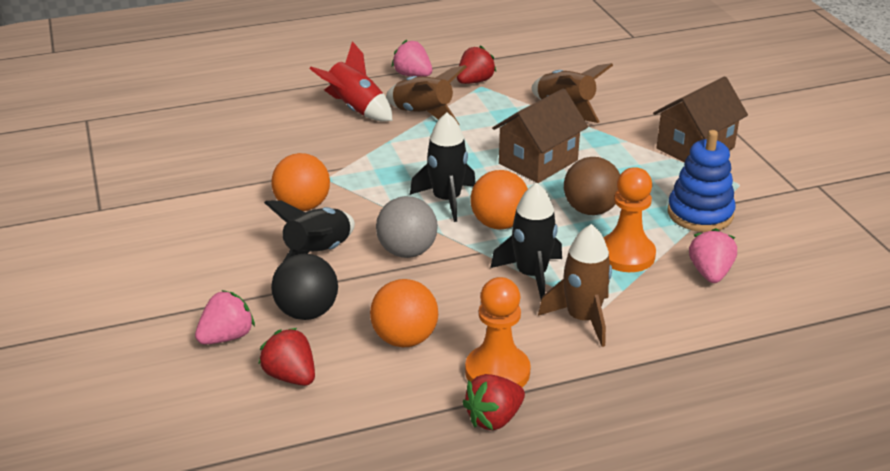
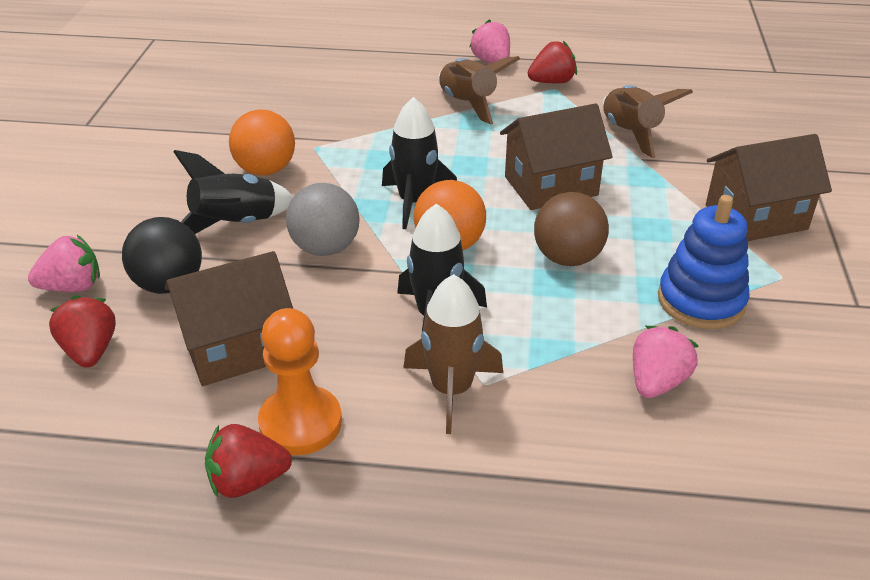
camera: 25 degrees right, 5 degrees up
(355, 110) = (403, 84): red rocket -> none
(405, 339) = (237, 347): orange ball -> brown house
(626, 255) = (567, 325): orange pawn -> none

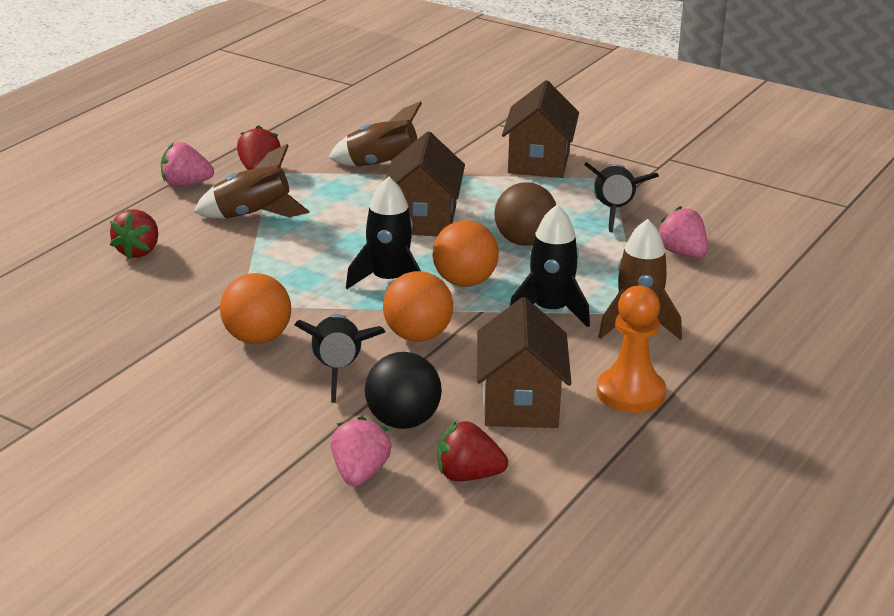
camera: 65 degrees left, 10 degrees down
(248, 481) = (677, 426): red strawberry -> red strawberry (138, 251)
(325, 248) = (417, 336): grey ball -> orange ball
(701, 301) = (614, 212): blue stacking toy -> black rocket

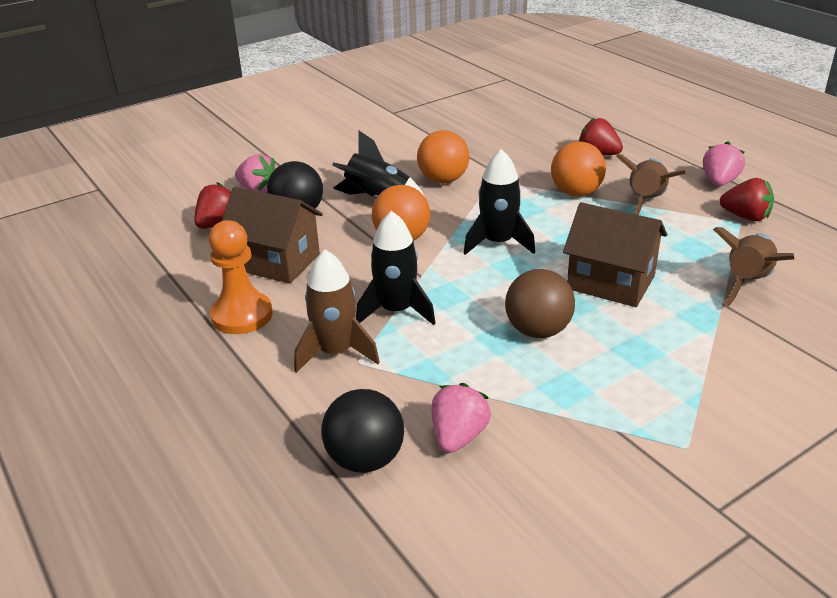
camera: 115 degrees right, 5 degrees up
(464, 282) = (475, 278): orange ball -> orange ball (576, 193)
(539, 162) = (747, 396): brown house -> none
(614, 212) = (585, 416): black rocket -> none
(682, 253) = (458, 436): pink strawberry -> pink strawberry turned 60 degrees counterclockwise
(742, 283) = (365, 459): none -> black ball

